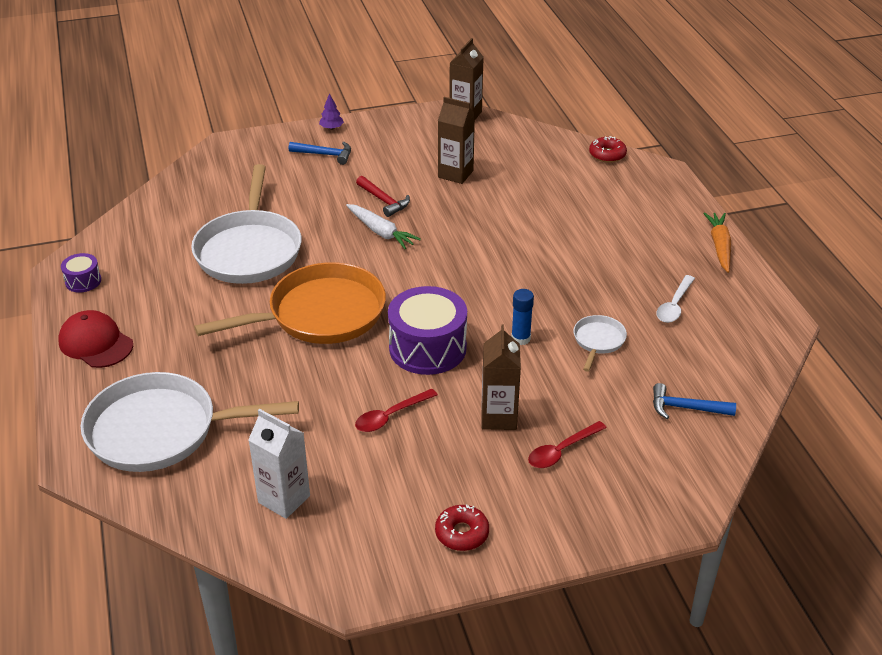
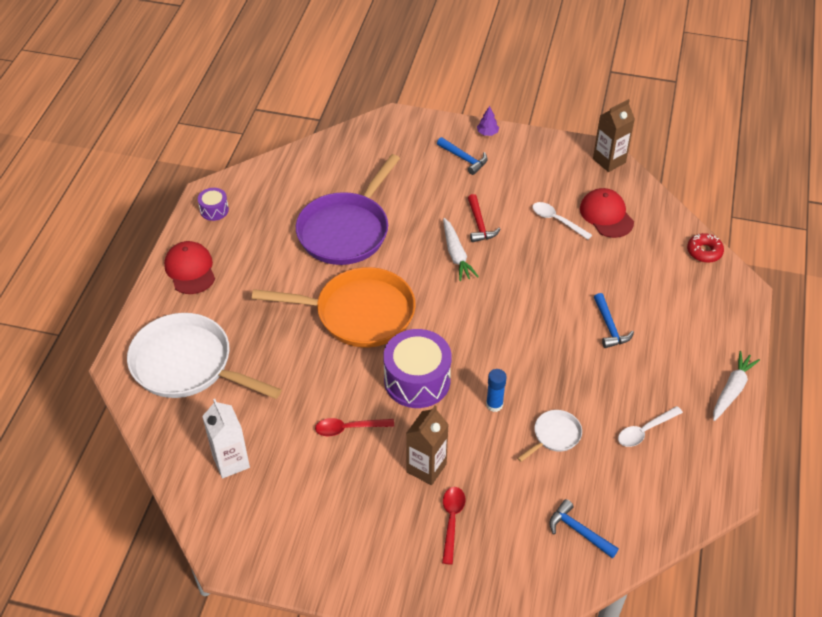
camera: 30 degrees right, 10 degrees up
(249, 250) = (346, 230): white pan -> purple pan
(455, 174) = (556, 220): brown carton -> white spoon
(462, 533) = (331, 552): red donut -> none
(498, 155) = (606, 215): none -> red cap
(561, 451) = (452, 520): red spoon -> red spoon turned 105 degrees clockwise
(574, 238) = (609, 327): none -> blue hammer
(719, 246) = (732, 390): orange carrot -> white carrot

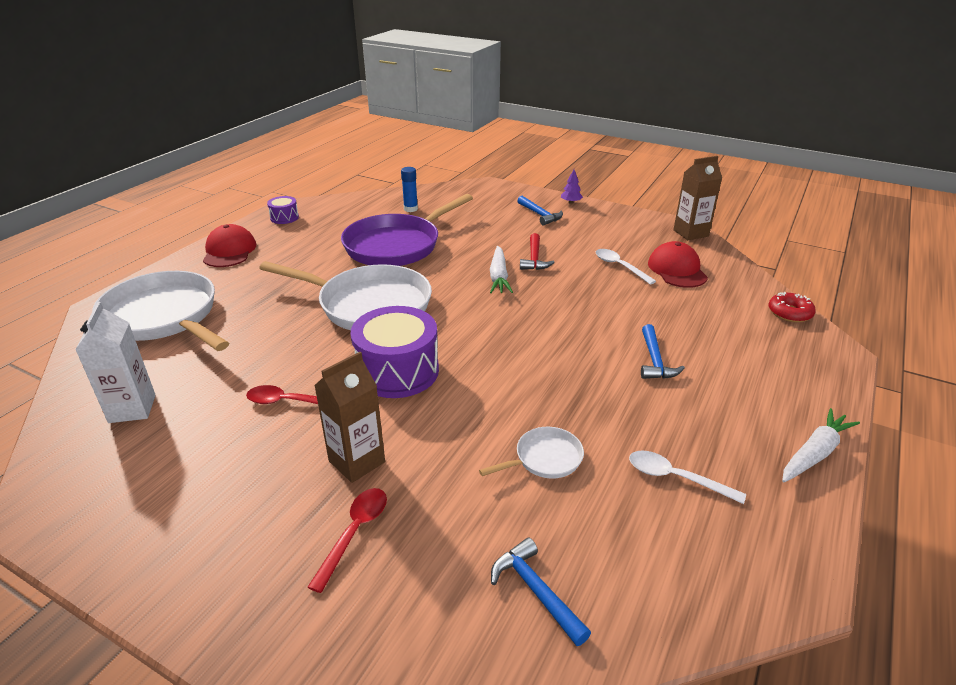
camera: 15 degrees right, 15 degrees down
(358, 313) = (368, 305): orange pan -> white pan
(494, 405) = (479, 411): blue glue stick -> blue glue stick (410, 209)
(644, 431) = (675, 477): white spoon -> white spoon turned 45 degrees clockwise

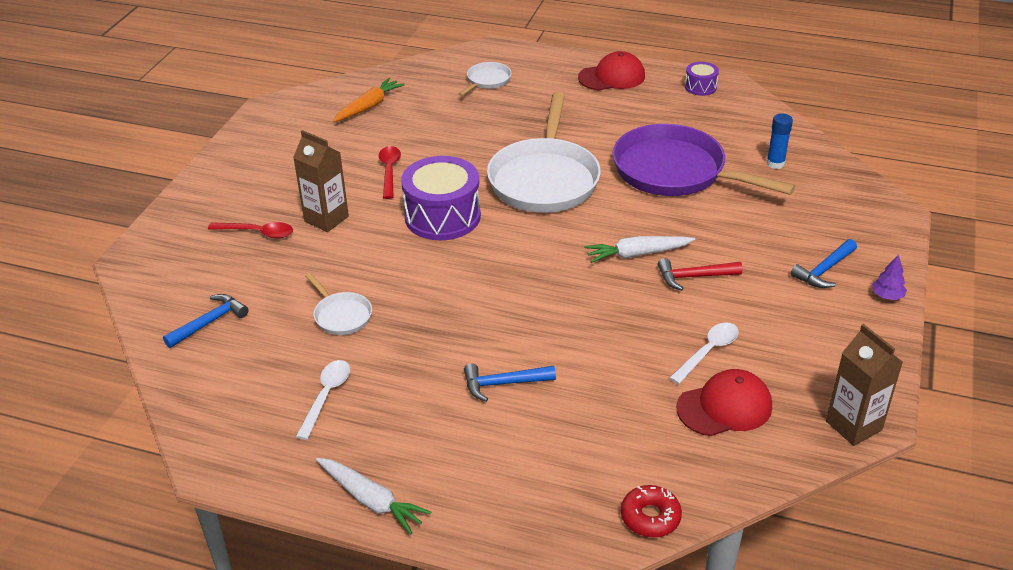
camera: 80 degrees right, 5 degrees up
(132, 409) = (369, 106): white carton -> orange carrot
(164, 317) = (487, 81): white pan -> white pan, size x0.45

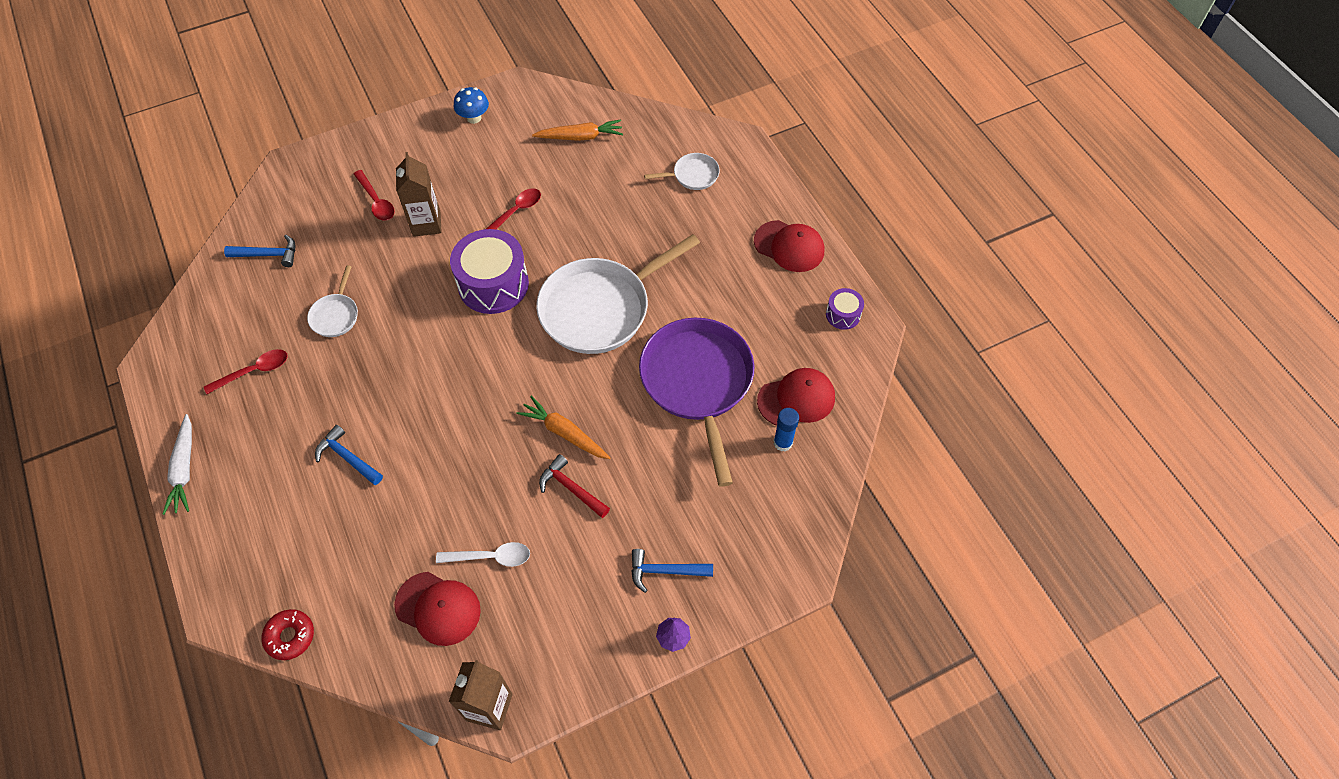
camera: 45 degrees right, 20 degrees up
(261, 143) = (474, 118): none -> blue mushroom
(326, 396) = (254, 371): white spoon -> red spoon
(637, 254) = (564, 433): white carrot -> orange carrot
(745, 140) = (796, 399): none -> red cap

